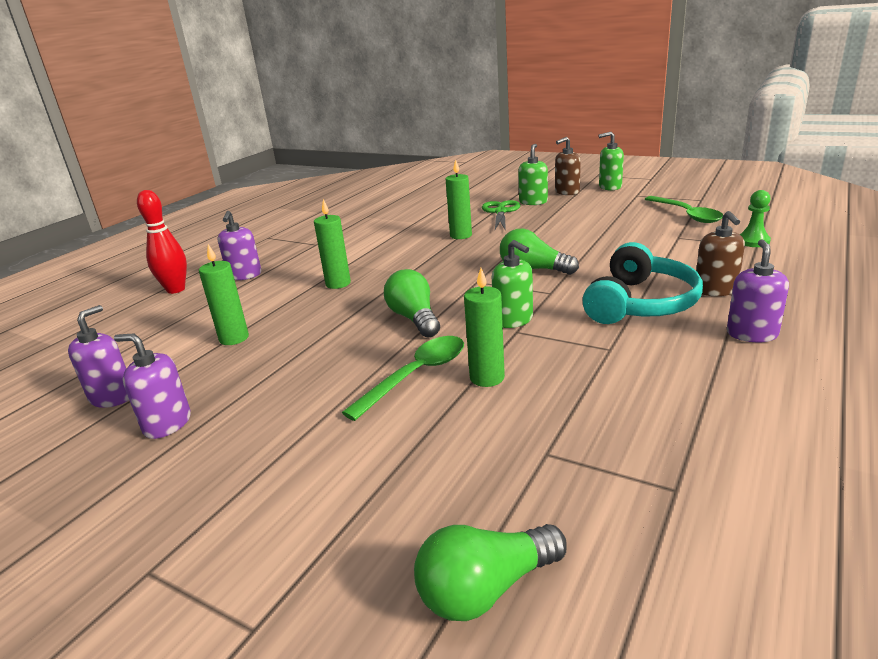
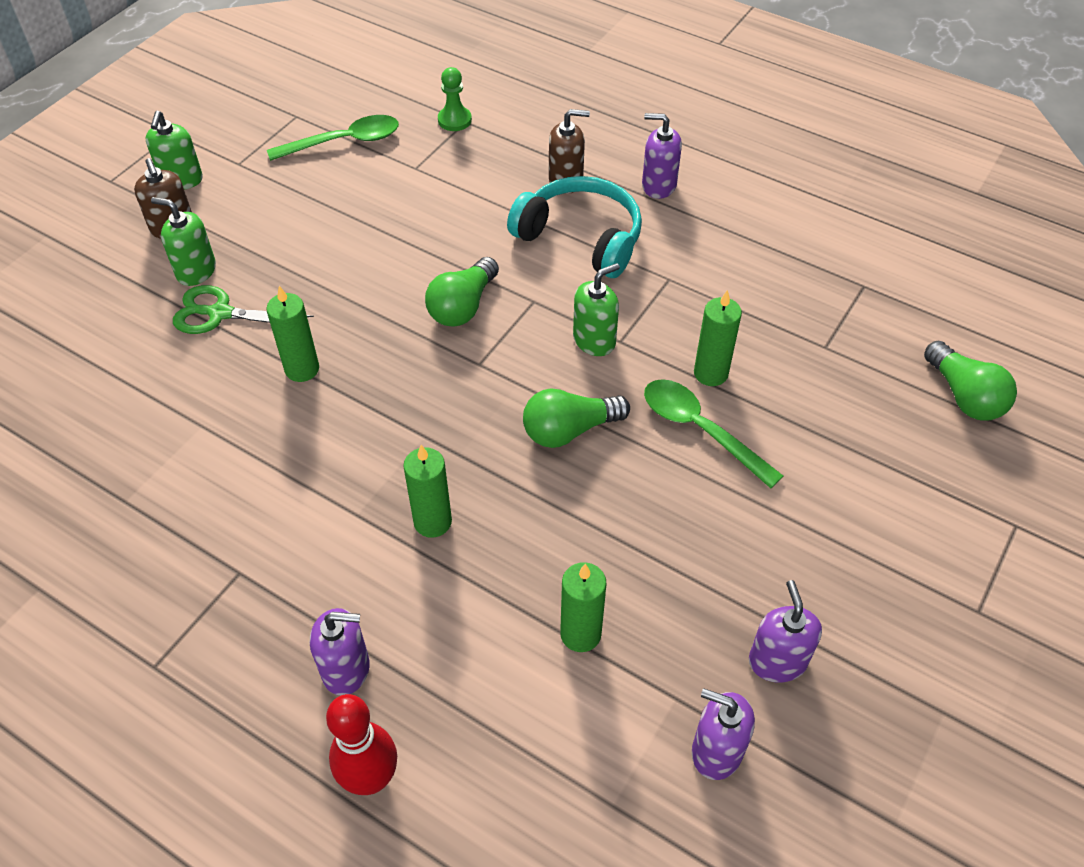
camera: 90 degrees left, 25 degrees up
(167, 424) = (777, 661): purple soap dispenser -> purple soap dispenser turned 150 degrees clockwise

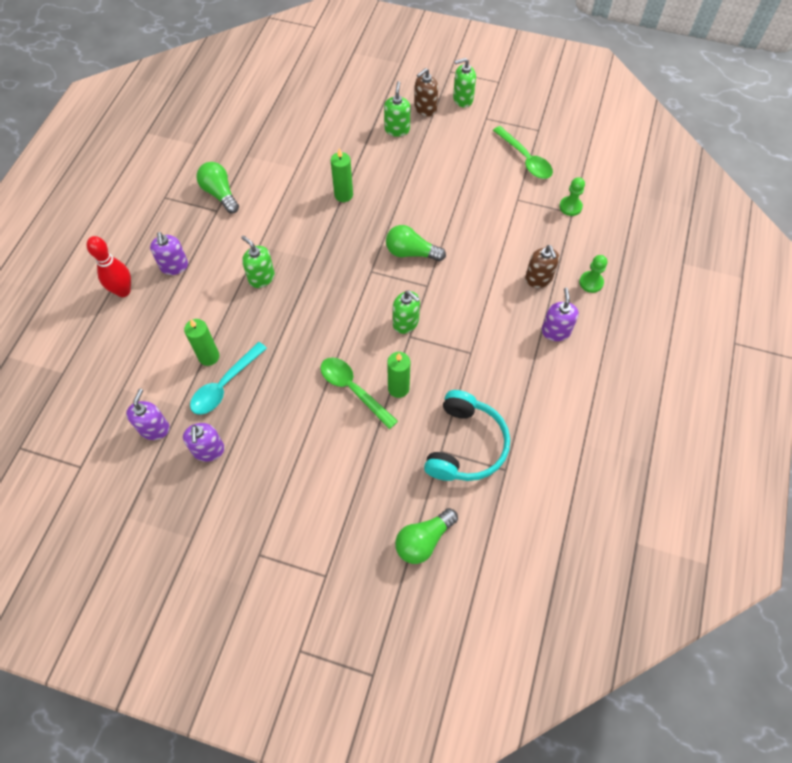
camera: 75 degrees right, 10 degrees up
(220, 313) = (370, 149): green scissors -> none
(432, 522) = (261, 277): green candle -> green soap dispenser
(569, 430) = (335, 324): green light bulb -> green light bulb (220, 194)
(581, 238) = (489, 298): turquoise headphones -> turquoise headphones (465, 445)
(590, 133) = (591, 282): none -> green pawn
(648, 615) = (225, 385): none -> turquoise spoon
(700, 430) = (353, 390): green spoon -> green spoon turned 75 degrees counterclockwise
(777, 661) = (208, 450): purple soap dispenser -> purple soap dispenser turned 105 degrees clockwise

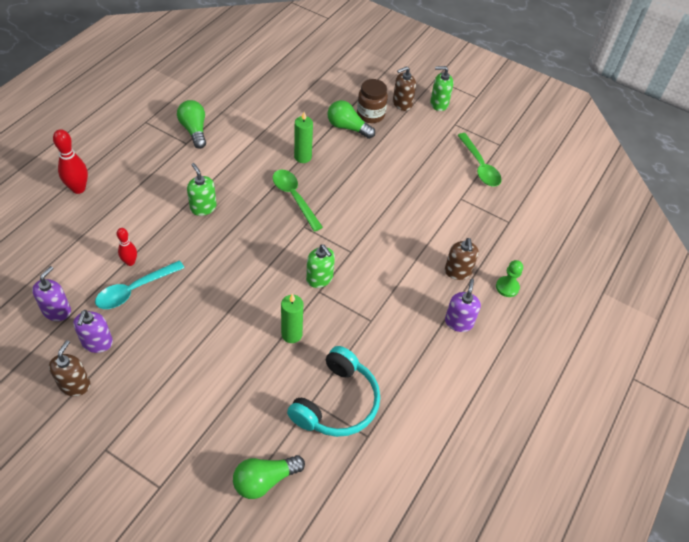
camera: 10 degrees right, 10 degrees down
(174, 266) = (131, 179): purple soap dispenser -> none
(203, 499) = (75, 385): none -> brown soap dispenser
(209, 357) = (130, 262): green candle -> red bowling pin
(353, 390) = (249, 325): green spoon -> green spoon (294, 198)
(397, 129) = (370, 115): green soap dispenser -> brown jar
(411, 252) = (346, 220): green light bulb -> green light bulb (347, 127)
(570, 207) = (509, 216): green pawn -> none

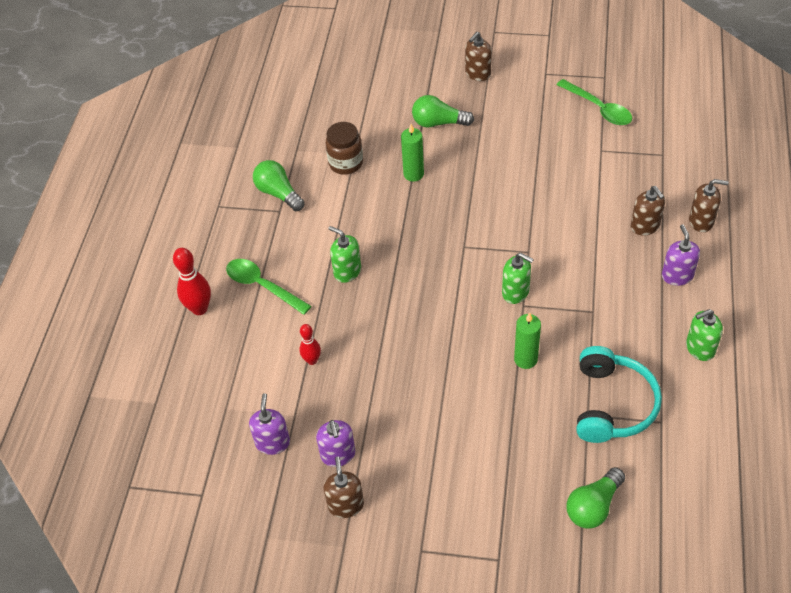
camera: 15 degrees left, 0 degrees up
(134, 290) = (337, 386): turquoise spoon -> none
(294, 198) = (434, 221): green spoon -> green spoon (262, 286)
(370, 115) = (453, 99): brown jar -> brown jar (346, 163)
(439, 104) = (515, 58): green soap dispenser -> green soap dispenser (700, 348)
(507, 287) = (701, 221): green pawn -> brown soap dispenser

